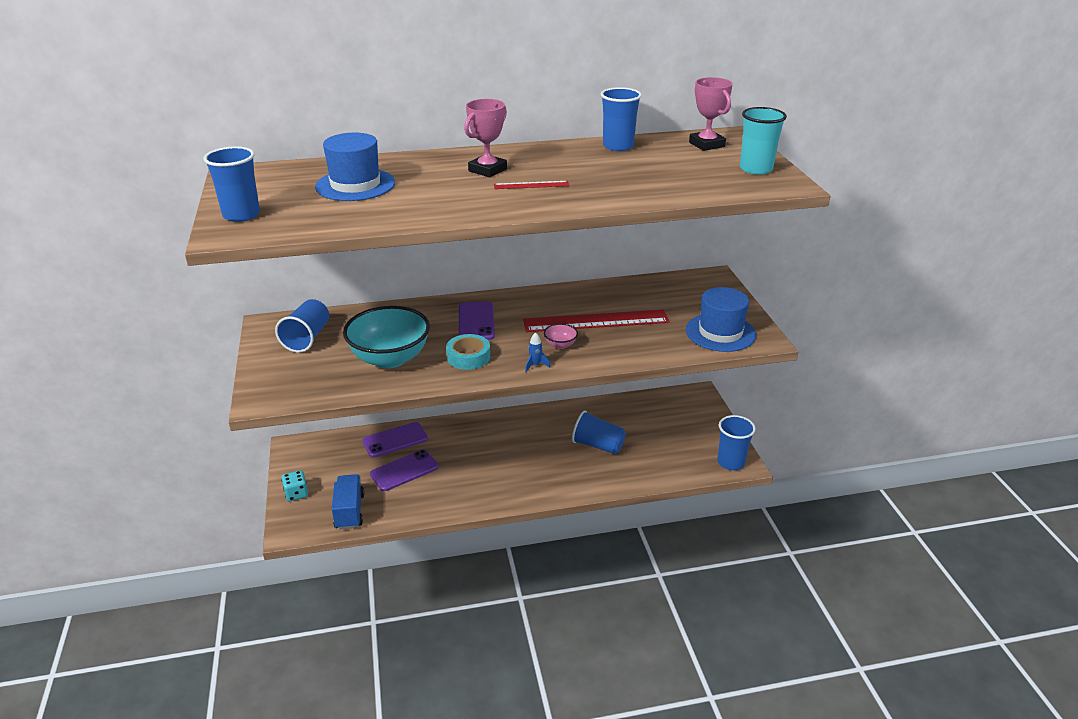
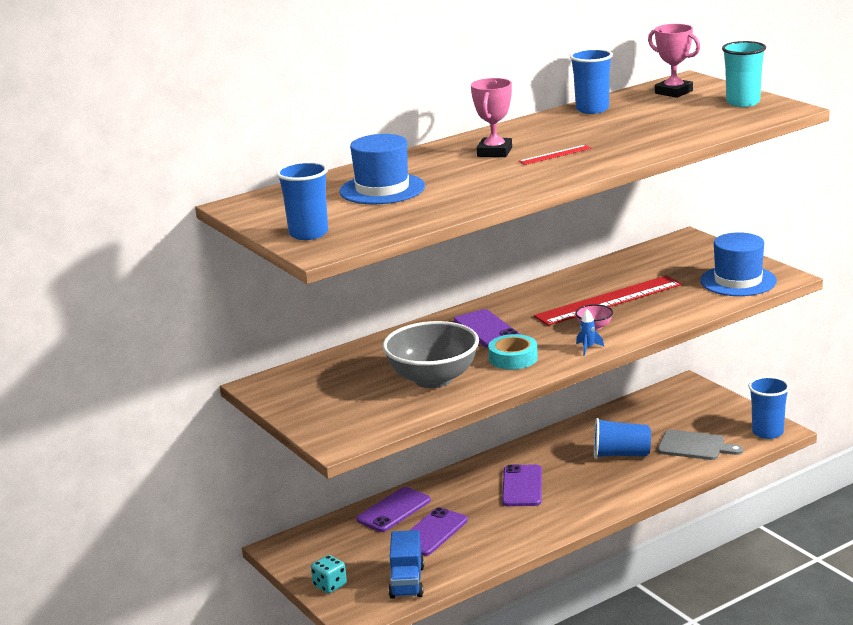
camera: 20 degrees left, 10 degrees down
(307, 338) = (321, 385): blue cup -> none
(349, 511) = (407, 582): blue truck -> blue truck turned 150 degrees counterclockwise
(390, 358) = (433, 379): turquoise bowl -> grey bowl
(501, 450) = (522, 486): none -> purple phone
(661, 456) = (694, 446): none -> grey cutting board

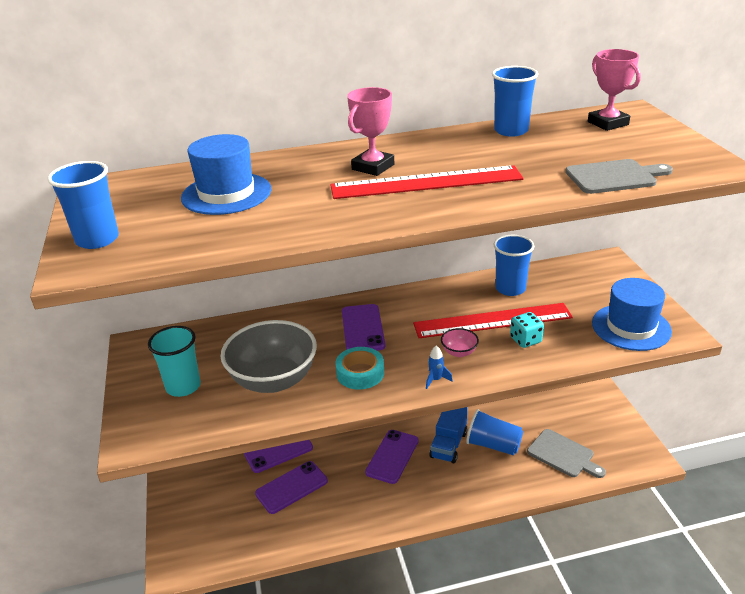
camera: 20 degrees right, 10 degrees up
(330, 585) = (178, 522): turquoise dice -> turquoise dice (525, 340)
(407, 582) = (236, 541): blue truck -> blue truck (448, 444)
(555, 155) = (426, 183): red ruler -> red ruler, size x2.24
(709, 127) = (614, 177): none -> grey cutting board
(743, 102) = (673, 149): turquoise cup -> turquoise cup (183, 386)
(767, 432) = (638, 458): blue cup -> blue cup (510, 289)

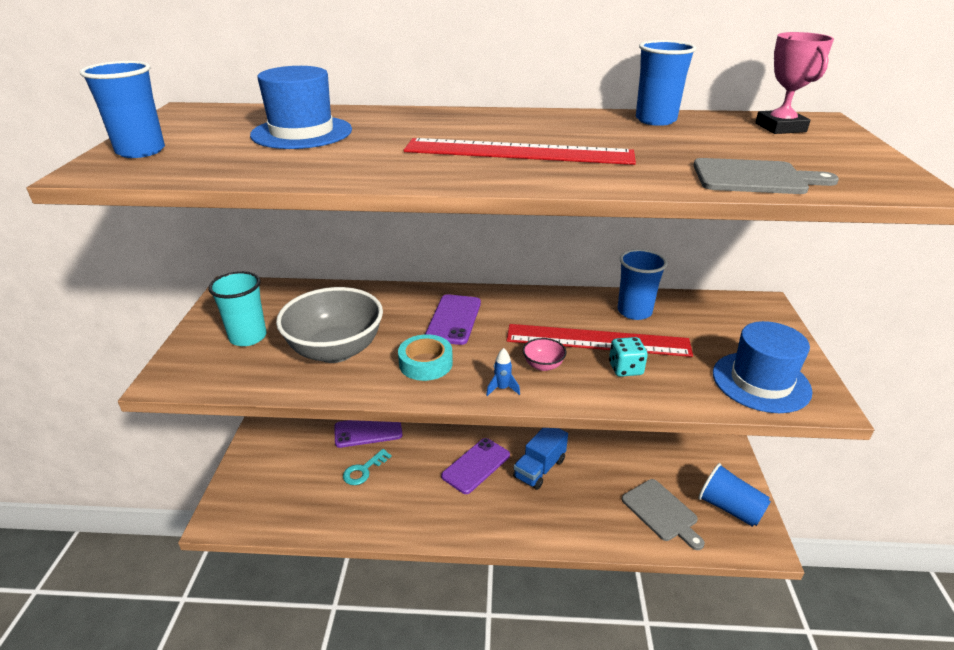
camera: 15 degrees right, 0 degrees up
(291, 487) = (363, 470): purple phone -> turquoise key
(373, 167) = (472, 131): pink trophy -> none
(493, 445) = (587, 481): blue cup -> blue cup (729, 508)

